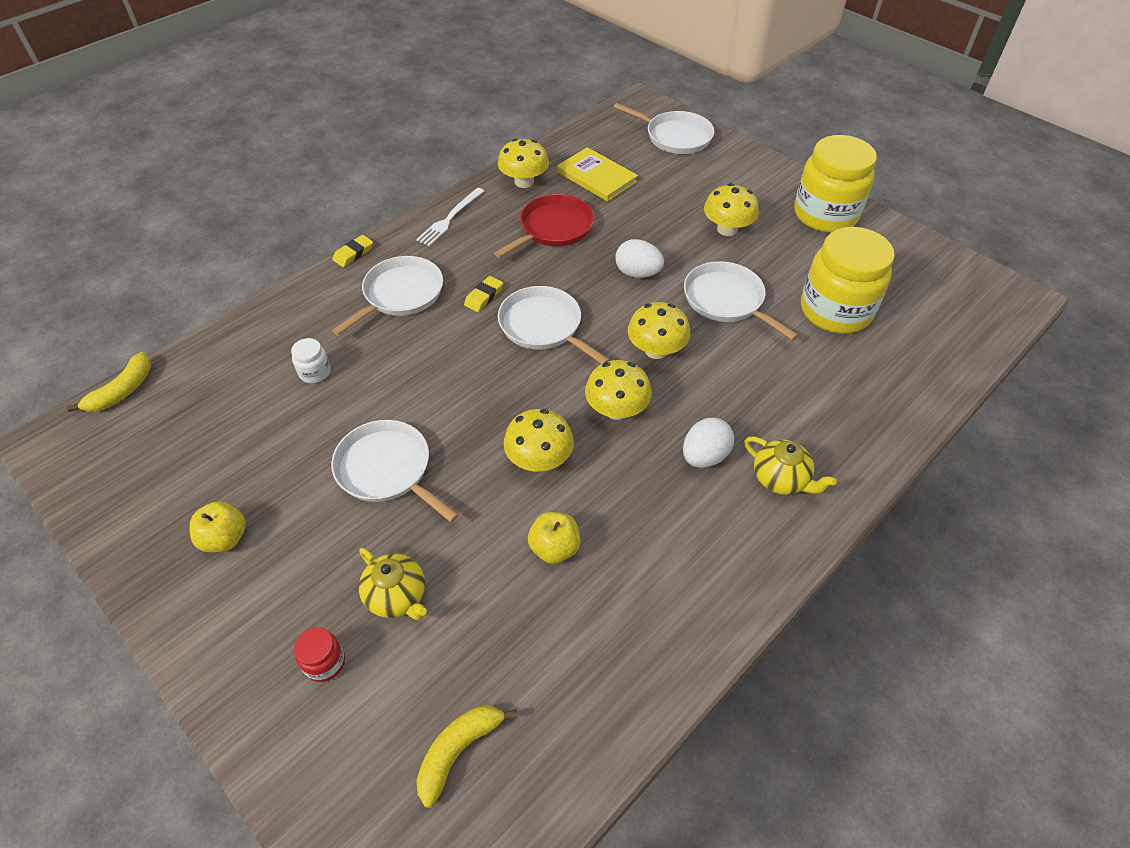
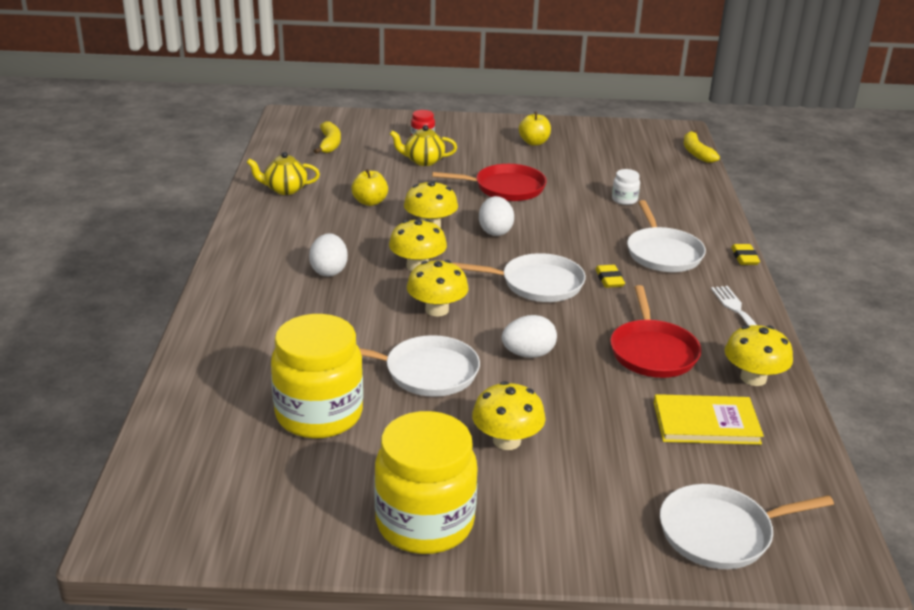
camera: 135 degrees right, 20 degrees down
(387, 470) = (505, 188): white pan -> red pan
(490, 409) = (495, 231): none -> white egg
(781, 479) = (264, 282): yellow teapot -> yellow teapot (285, 189)

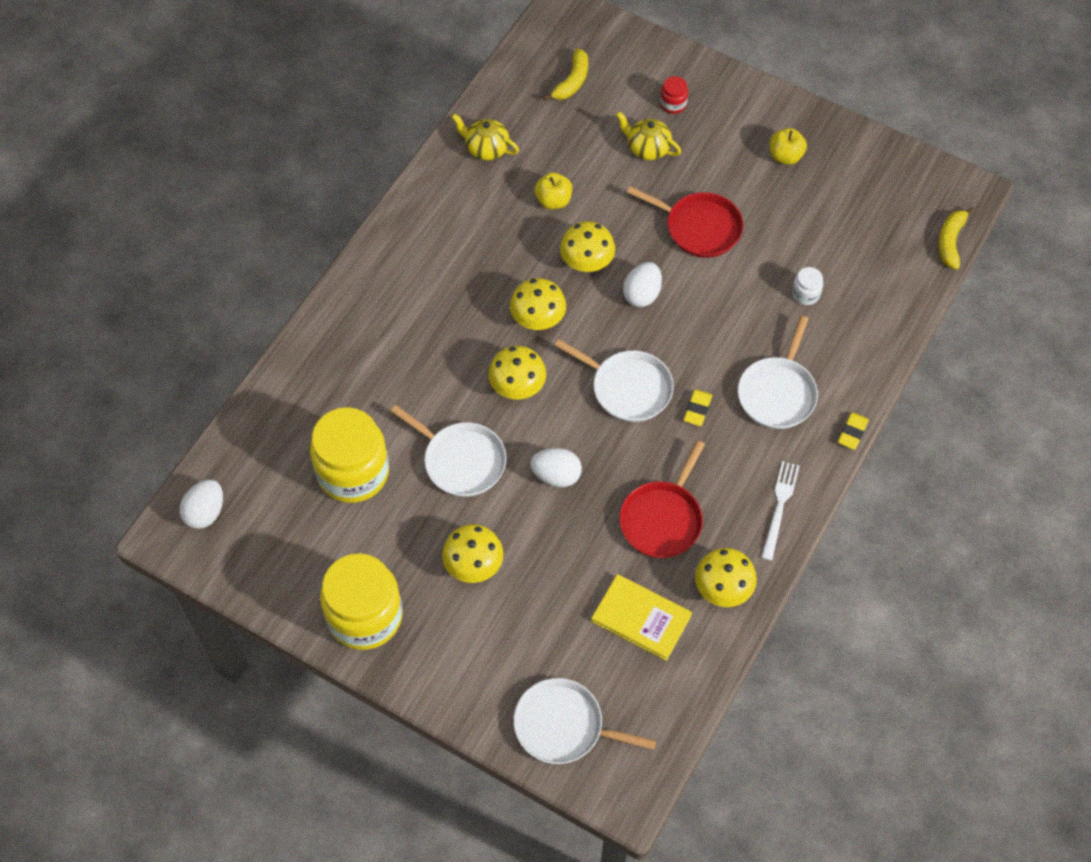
camera: 30 degrees right, 30 degrees up
(329, 271) = (458, 293): white egg -> white egg (205, 512)

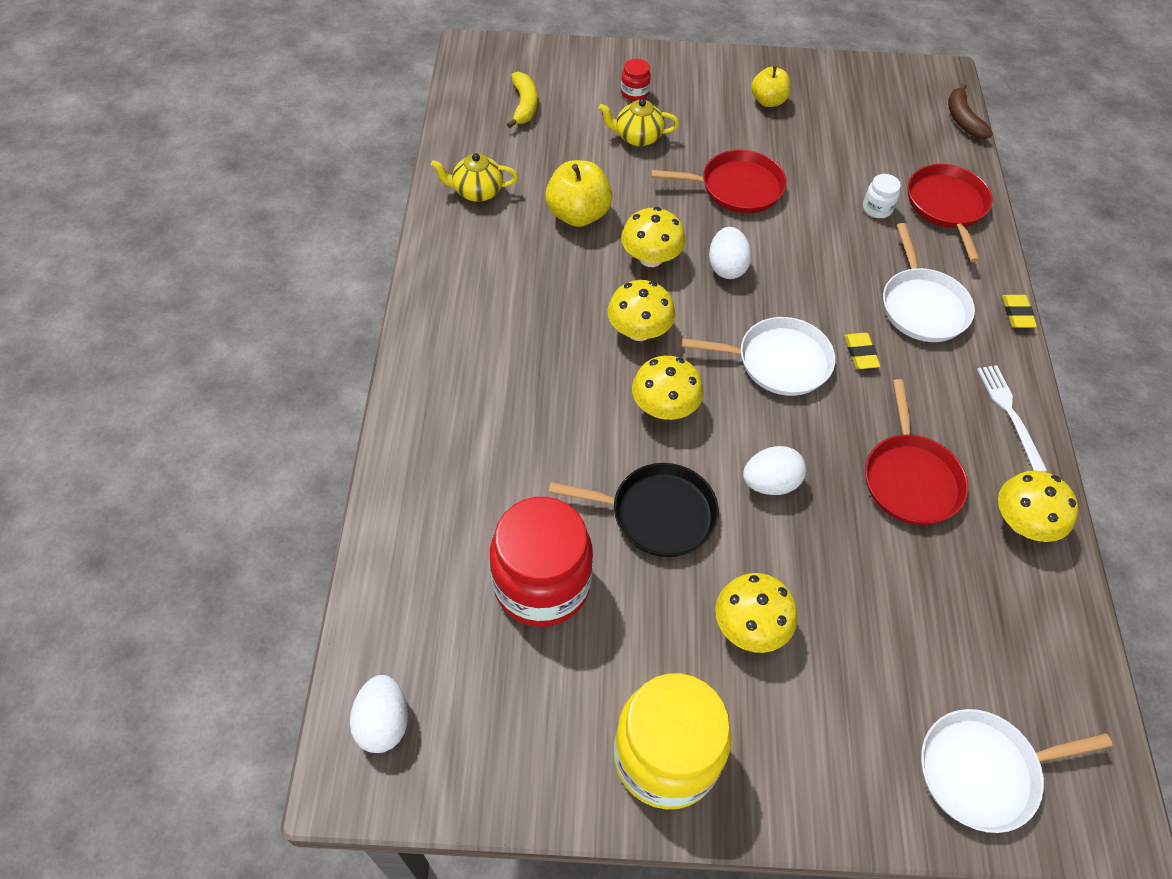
camera: 30 degrees left, 5 degrees down
(353, 472) = (542, 584): yellow jar -> red jar
(461, 460) = (657, 514): white pan -> black pan
(553, 200) = (578, 214): yellow apple -> yellow apple, size x1.53
(641, 618) = (969, 598): yellow book -> none
(869, 316) = (947, 206): none -> red pan
(950, 241) = (963, 119): yellow banana -> brown banana

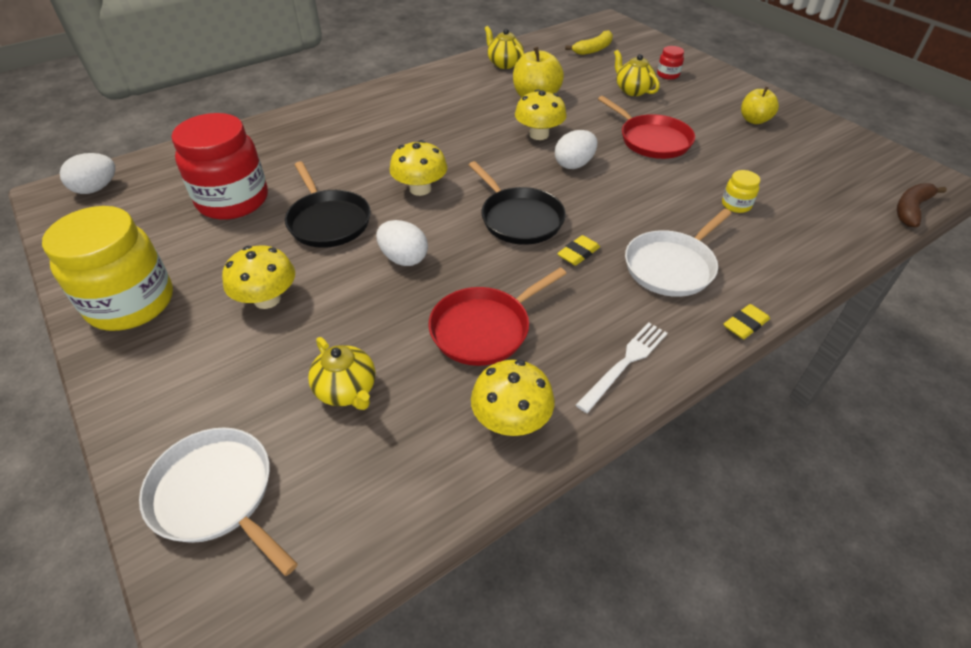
camera: 55 degrees right, 10 degrees down
(639, 330) = (472, 154): yellow mushroom -> none
(778, 361) = (519, 218): white pan -> black pan
(877, 208) = (736, 205): white jar -> yellow jar
(921, 619) = (347, 390): none -> yellow teapot
(947, 206) = (800, 238): red pan -> none

